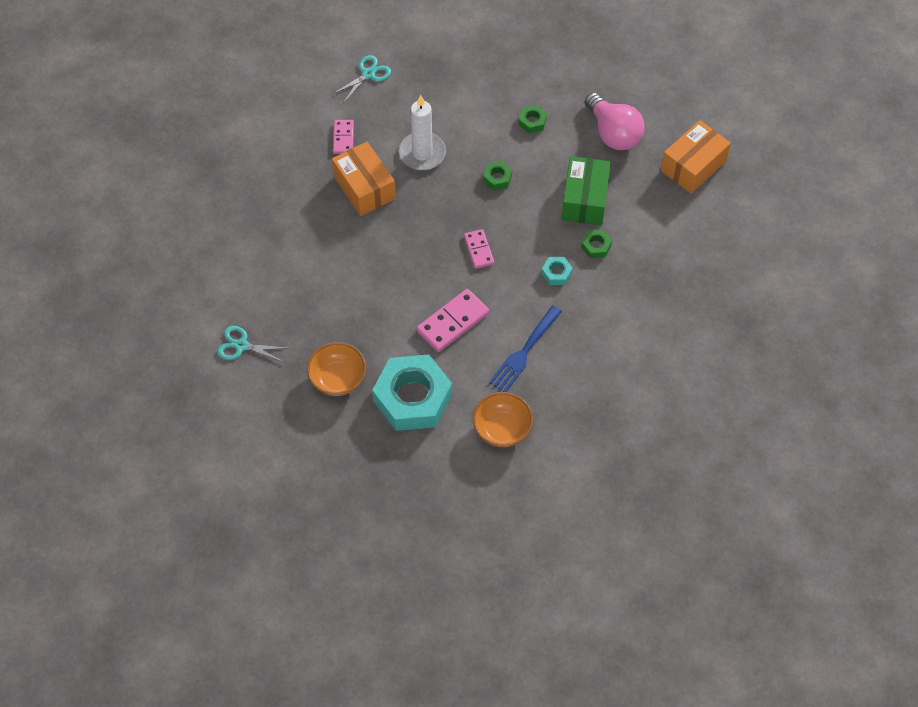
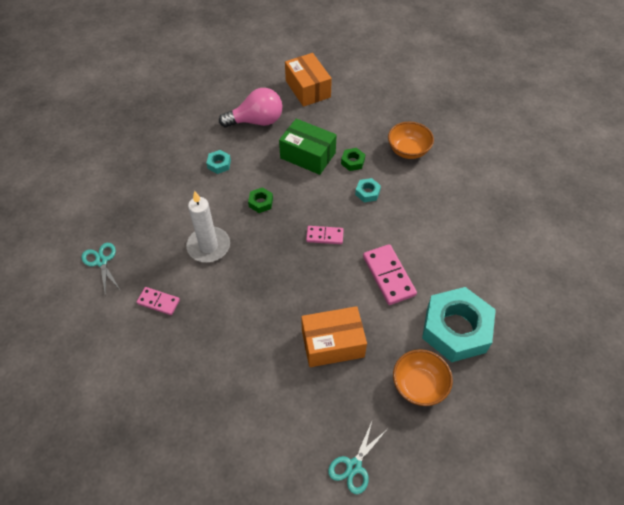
camera: 70 degrees left, 5 degrees down
(364, 188) = (221, 301): orange box -> orange box (332, 343)
(502, 429) = (502, 272): orange bowl -> orange bowl (408, 150)
(524, 352) = (433, 235): blue fork -> none
(532, 122) = (219, 164): green nut -> turquoise nut

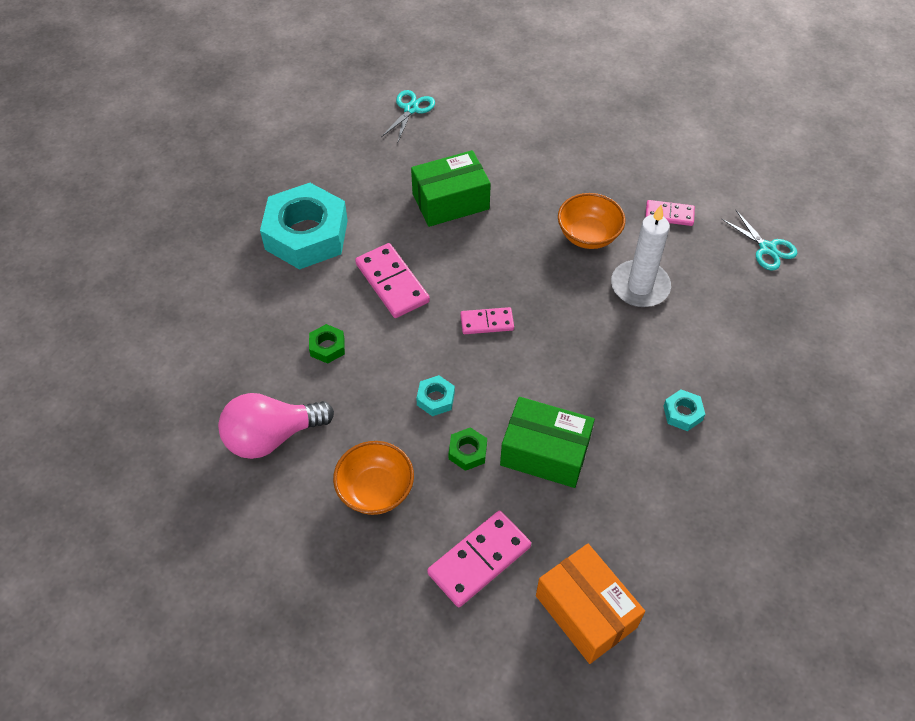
camera: 170 degrees right, 0 degrees up
(256, 121) = (656, 512): pink light bulb -> pink light bulb (272, 436)
(261, 202) = (592, 358): green nut -> green nut (327, 347)
(332, 343) = (450, 201): orange box -> green box
(355, 114) = (479, 560): none -> pink domino
(419, 385) = (349, 177): orange bowl -> orange bowl (588, 235)

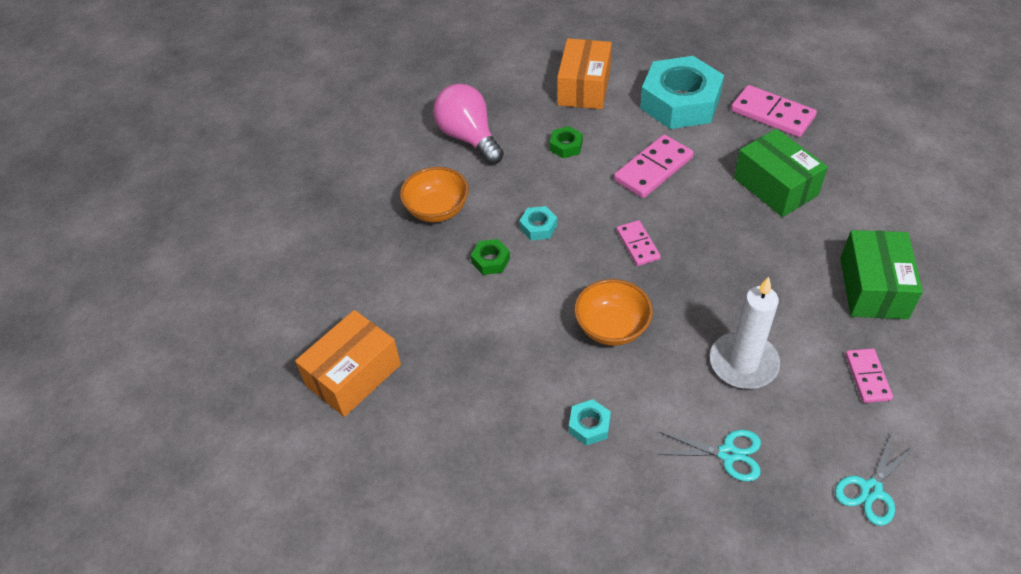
camera: 80 degrees right, 5 degrees down
(242, 308) = (584, 87): none -> orange box
(411, 109) = (882, 130): turquoise scissors -> turquoise scissors (728, 454)
(479, 560) = (388, 290): pink domino -> pink domino (772, 114)
(545, 453) = (506, 316): green box -> green box (873, 288)
(588, 235) = (792, 305): orange bowl -> orange bowl (612, 327)

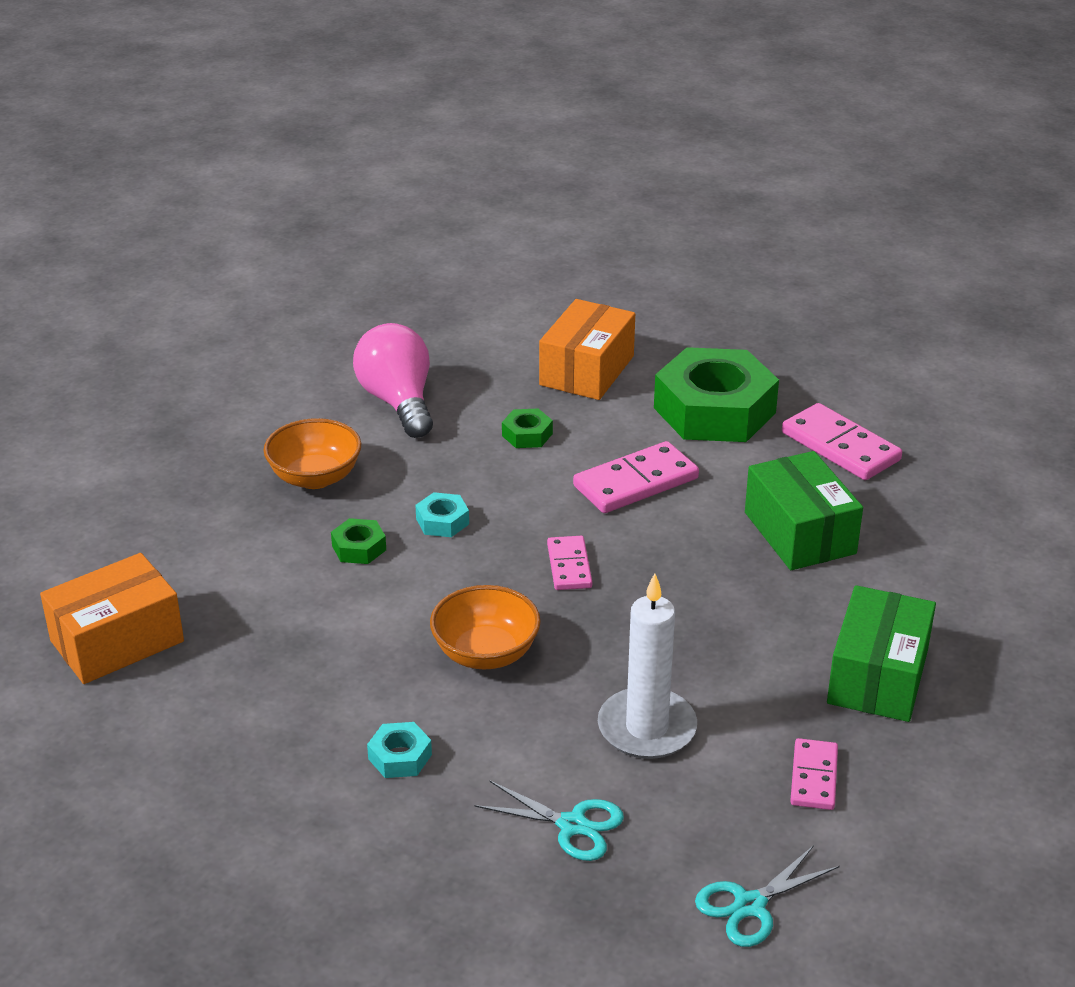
camera: 10 degrees right, 15 degrees down
(680, 102) = (714, 410): turquoise nut -> green nut

